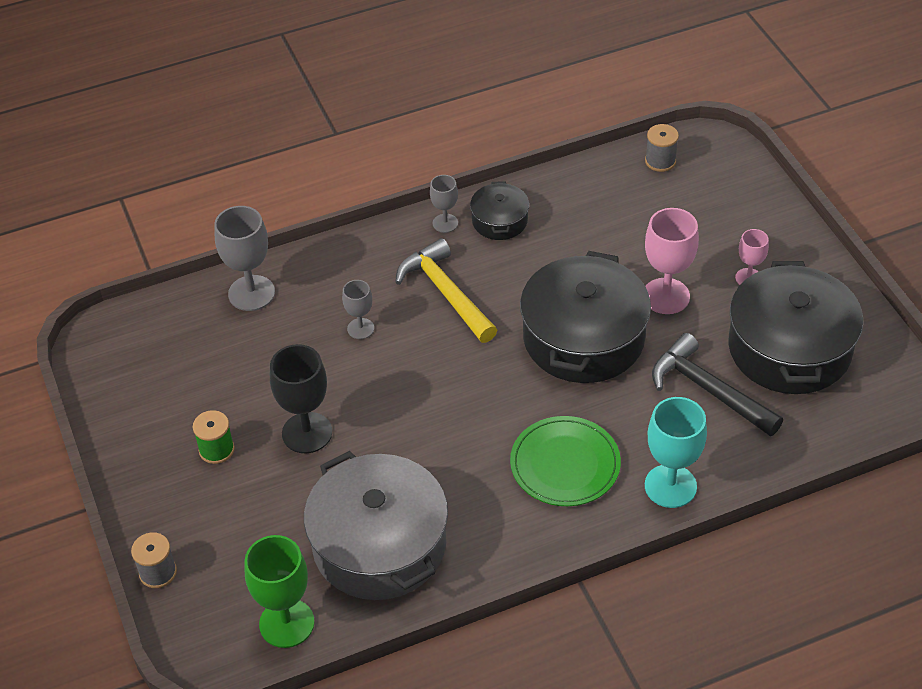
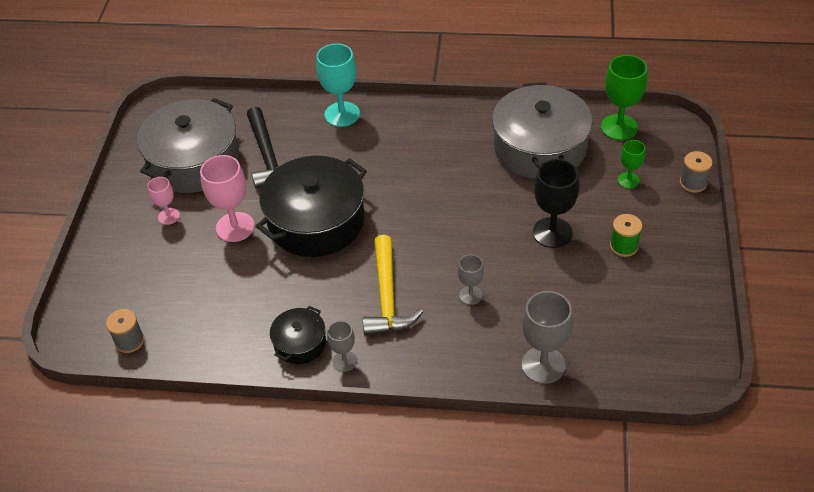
camera: 150 degrees left, 0 degrees up
(243, 541) = (628, 180): none -> green goblet
(565, 464) = (394, 148): green plate -> none
(789, 348) = (194, 161): black pot -> grey pot

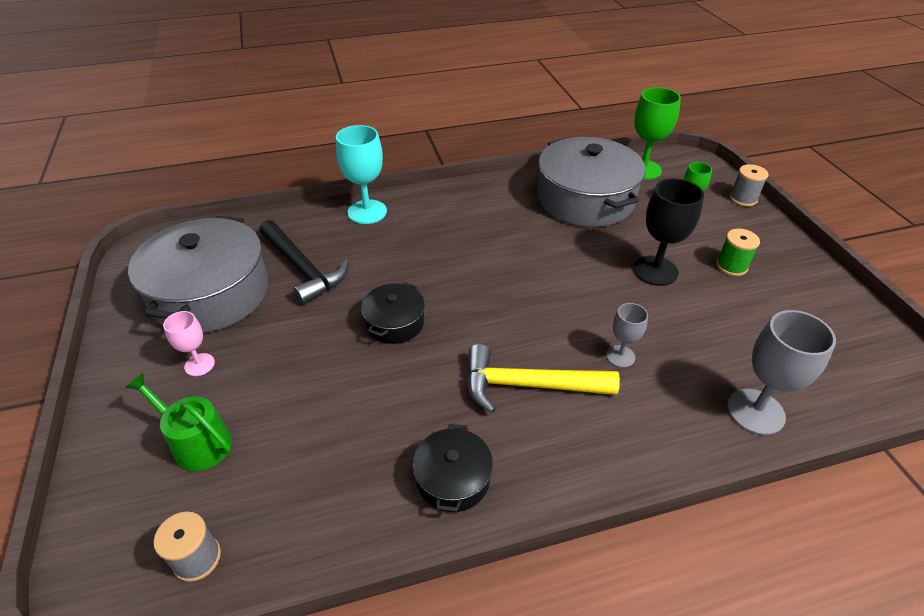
camera: 25 degrees left, 5 degrees down
(150, 271) = (197, 442): none -> green watering can
(235, 227) = (295, 355): pink goblet -> none
(316, 221) = (395, 323): black pot -> black pot, size x0.49
(344, 361) = (525, 484): grey goblet -> none
(387, 297) = (528, 385): yellow hammer -> yellow hammer turned 120 degrees clockwise

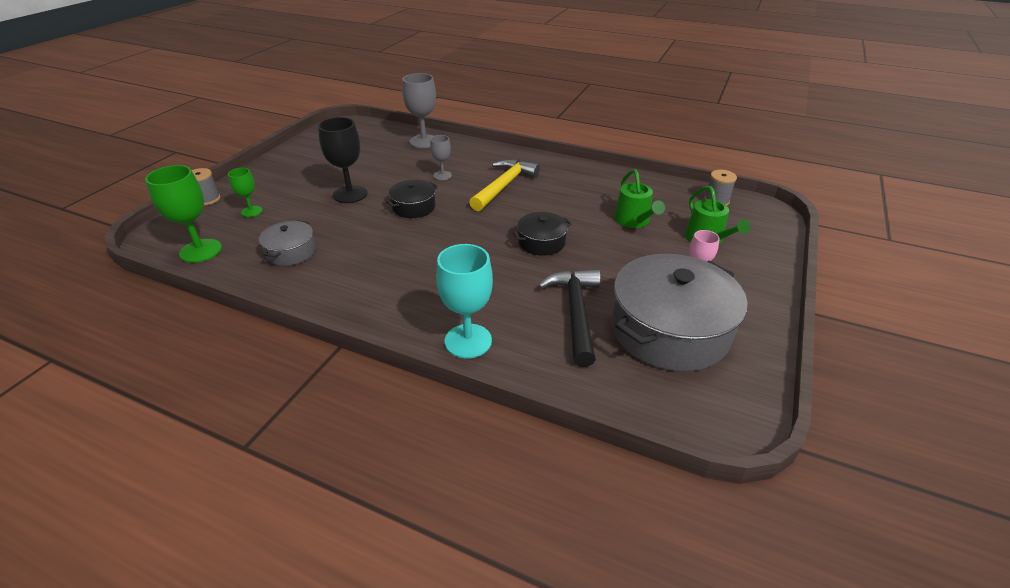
camera: 140 degrees left, 5 degrees down
(311, 421) = (634, 221): none -> green watering can
(453, 479) = (579, 176): black pot -> black pot (414, 207)
(528, 385) = (504, 186): yellow hammer -> yellow hammer turned 105 degrees counterclockwise
(585, 199) = (291, 252): grey pot -> grey pot, size x0.49
(731, 266) = (309, 177): green spool -> none

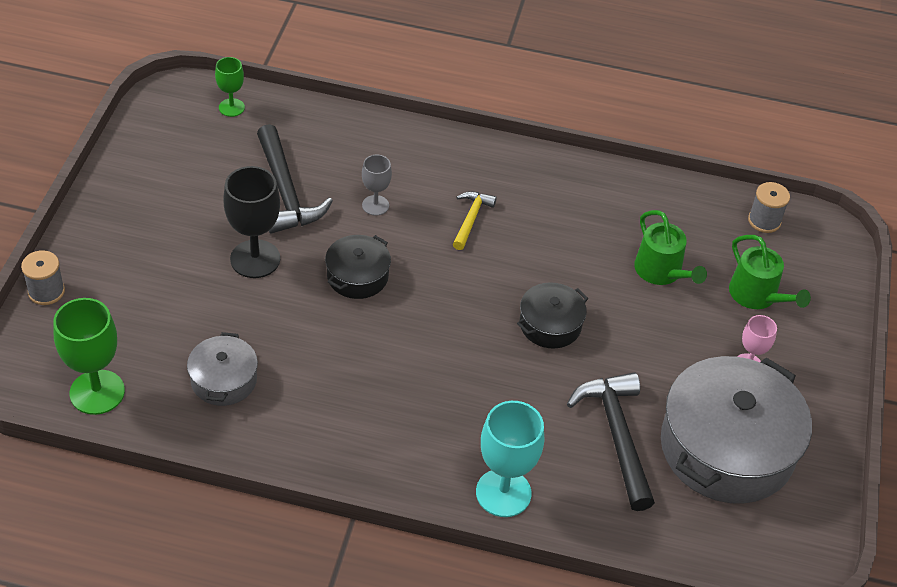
camera: 15 degrees left, 10 degrees up
(251, 211) = (127, 309): green goblet -> green goblet (231, 107)
(388, 166) = (285, 191): none -> black hammer
(424, 141) = (319, 128): grey goblet -> none
(504, 186) = (471, 219): yellow hammer -> yellow hammer, size x0.56

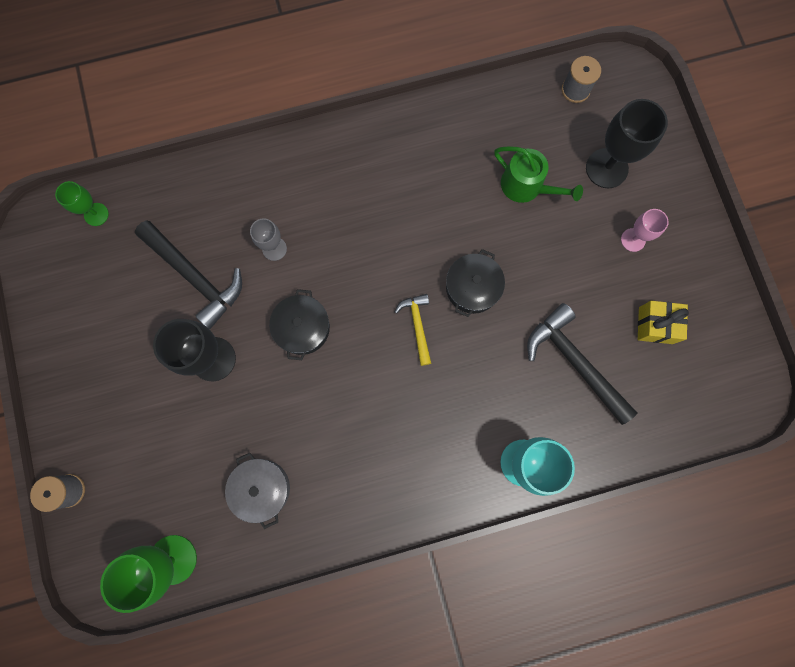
camera: 25 degrees left, 30 degrees up
(471, 219) = (356, 219): yellow hammer -> yellow hammer (417, 326)
(727, 448) = (655, 325): grey pot -> yellow gift
(757, 295) = (606, 168): green watering can -> black goblet

